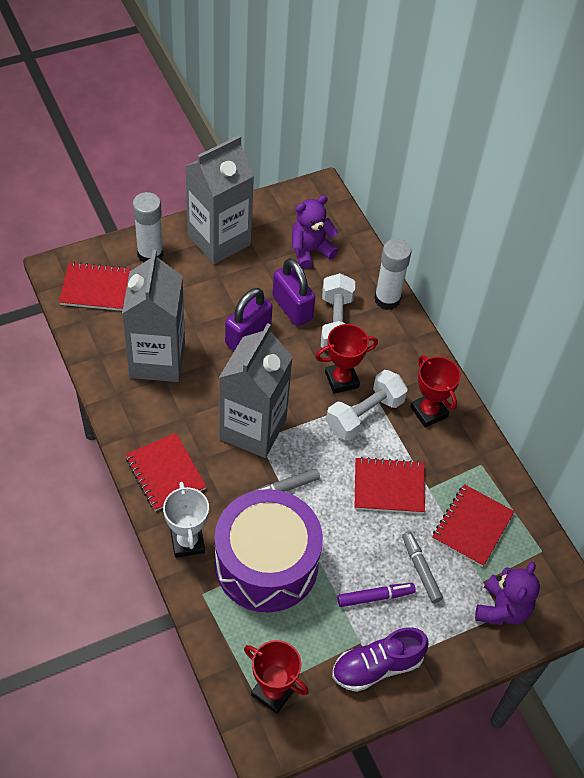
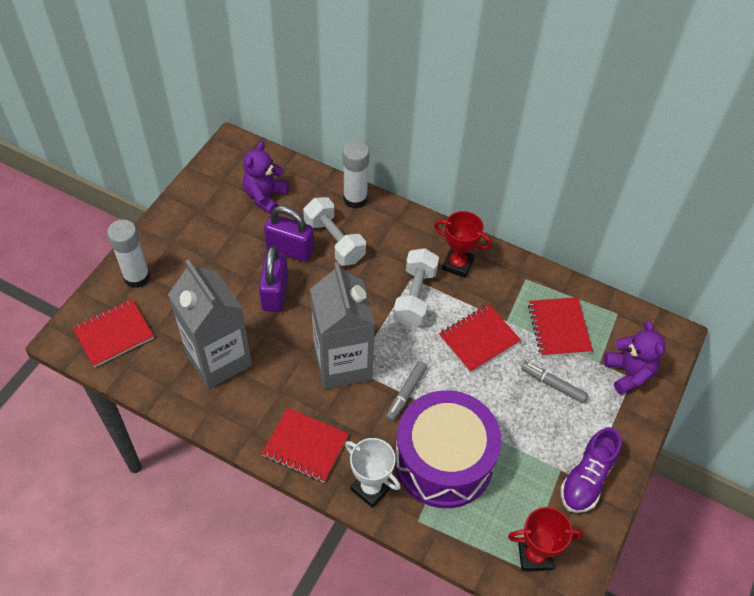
camera: 35 degrees left, 0 degrees up
(219, 240) = (185, 231): grey carton -> none
(341, 380) = (375, 281): red trophy -> none
(375, 597) = (541, 428): purple marker -> none

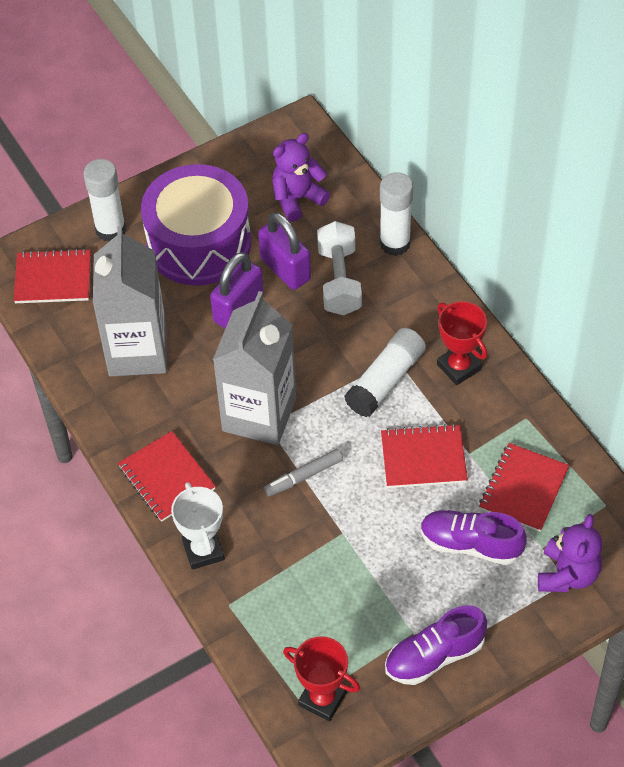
camera: 35 degrees right, 0 degrees up
(415, 297) = (385, 380): white dumbbell -> white glue stick
(444, 461) = (295, 562): purple drum -> purple drum (199, 243)
(553, 384) = (470, 544): grey marker -> purple shoe

